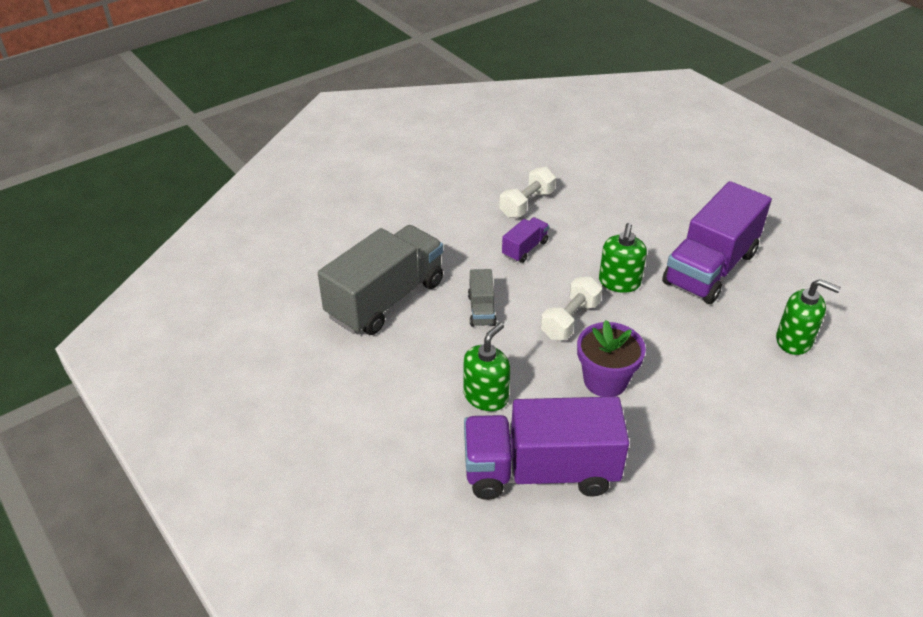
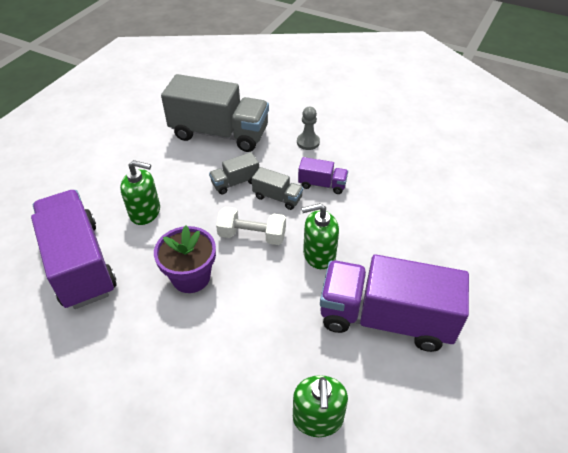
camera: 65 degrees right, 5 degrees up
(452, 237) = (308, 142): none -> grey pawn
(525, 285) = (277, 197): none -> grey truck
(527, 204) = (380, 169): white dumbbell -> none

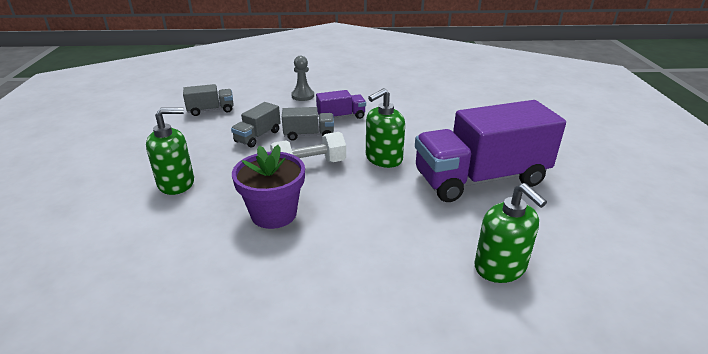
camera: 30 degrees left, 15 degrees down
(80, 264) = (126, 249): purple truck -> none
(219, 133) = (211, 110): grey truck -> grey truck, size x0.45

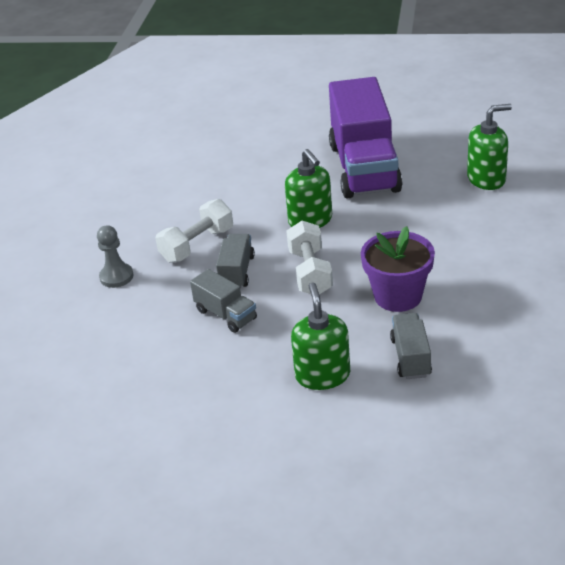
camera: 75 degrees left, 5 degrees up
(211, 110) = (124, 366): grey truck -> grey truck (410, 357)
(341, 116) = (197, 245): purple truck -> white dumbbell

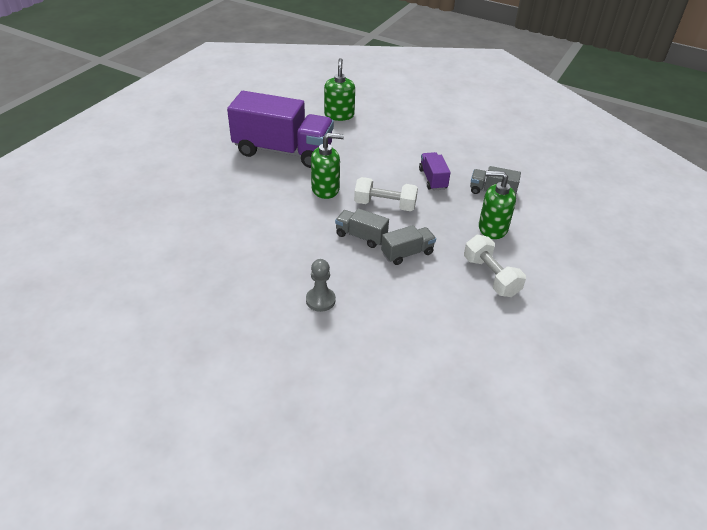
camera: 75 degrees left, 5 degrees up
(197, 245) = (312, 247): white dumbbell -> white dumbbell (491, 276)
(398, 296) = (433, 179): purple flower pot -> purple truck

